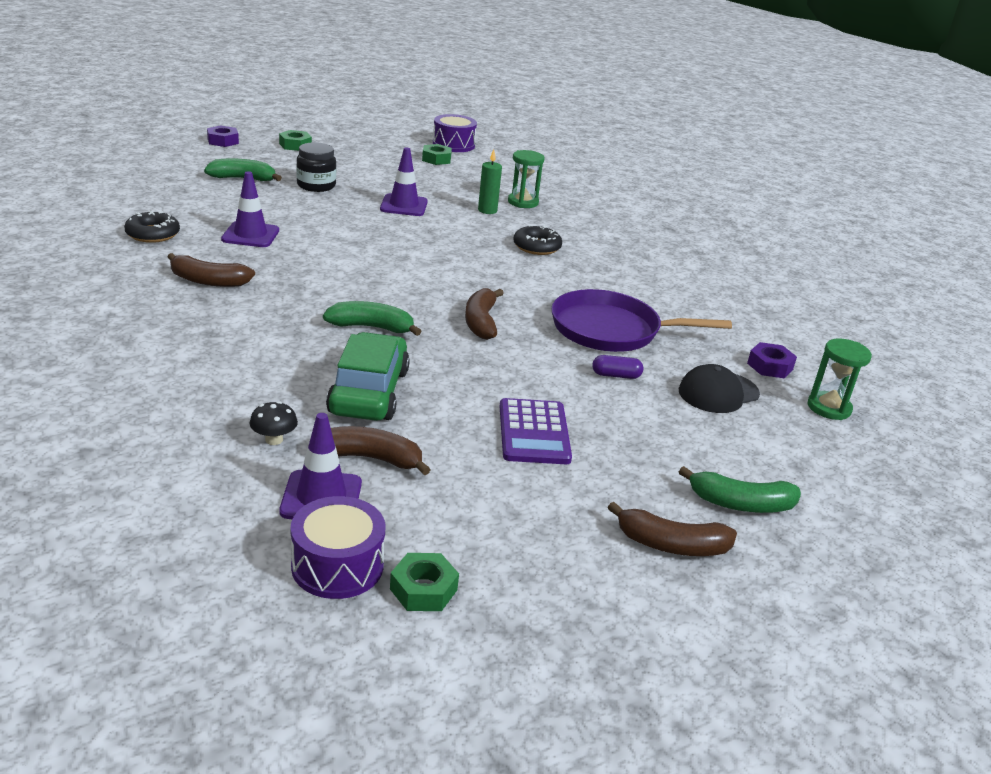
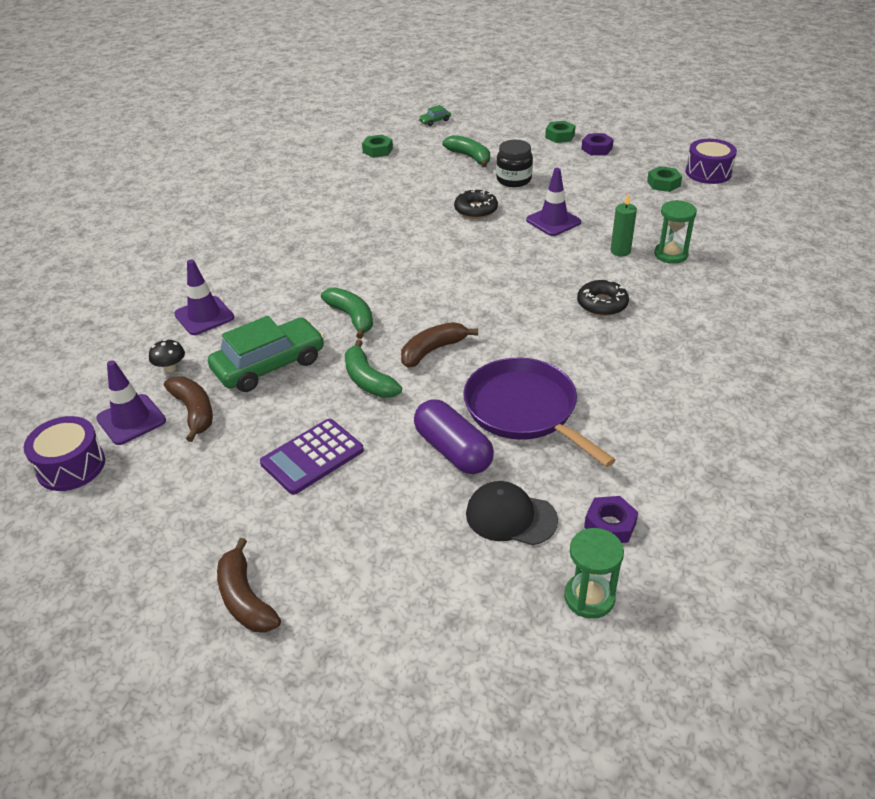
camera: 55 degrees right, 10 degrees up
(151, 159) = (434, 121): none -> green car
(153, 234) = (340, 186): black donut -> black donut (476, 209)
(208, 281) = (315, 236): brown banana -> none
(223, 141) = (509, 118): purple nut -> purple nut (596, 149)
(250, 235) = (397, 208): purple traffic cone -> purple traffic cone (204, 316)
(423, 589) = (80, 511): green nut -> green nut (377, 150)
(616, 375) = (453, 450): purple capsule -> purple capsule, size x1.99
(741, 504) = (347, 611): green banana -> green banana (368, 380)

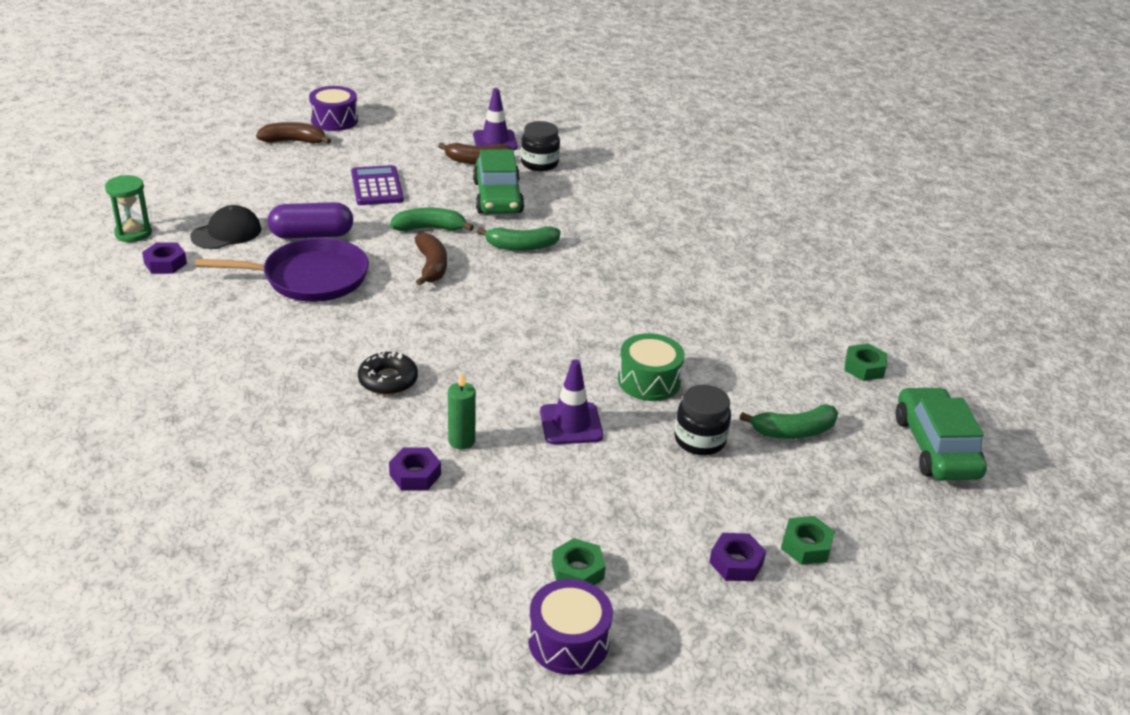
camera: 115 degrees right, 5 degrees down
(71, 466) = (471, 118): purple drum -> purple drum (334, 120)
(170, 368) = (539, 163): black mushroom -> black jar
(204, 316) = (595, 188): purple traffic cone -> none
(434, 121) = (935, 447): green car -> green car, size x2.38
(476, 209) = (649, 381): black donut -> green drum
(670, 255) = (415, 474): green hourglass -> purple nut

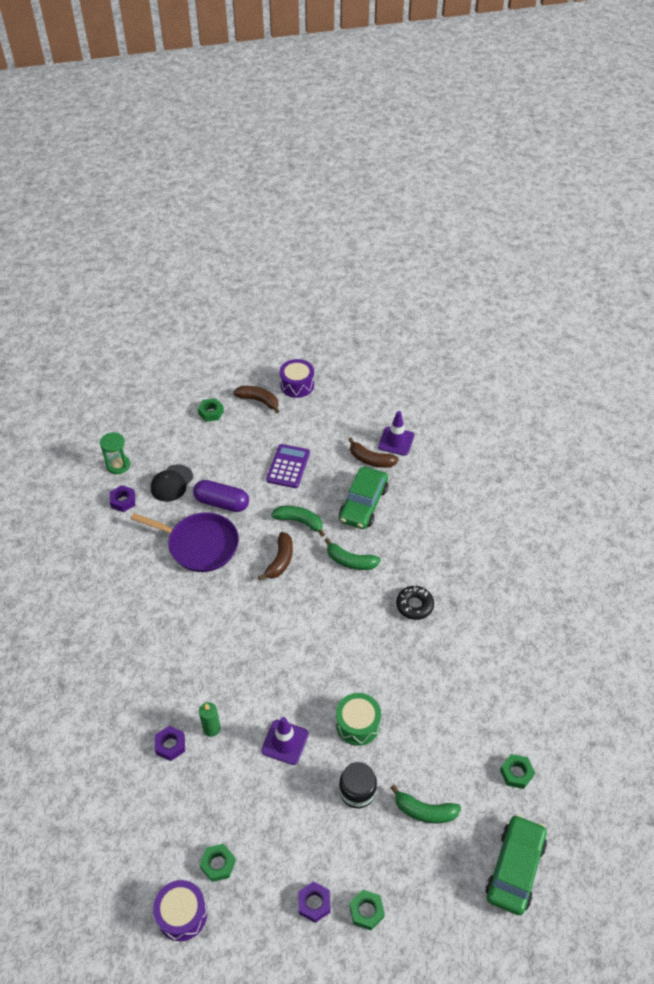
camera: 30 degrees right, 15 degrees up
(226, 233) = (172, 483): black cap -> black cap turned 135 degrees clockwise
(235, 162) = (211, 412): none -> green nut
(388, 380) = (197, 657): black donut -> black donut (414, 605)
(539, 163) = (414, 476): black jar -> none

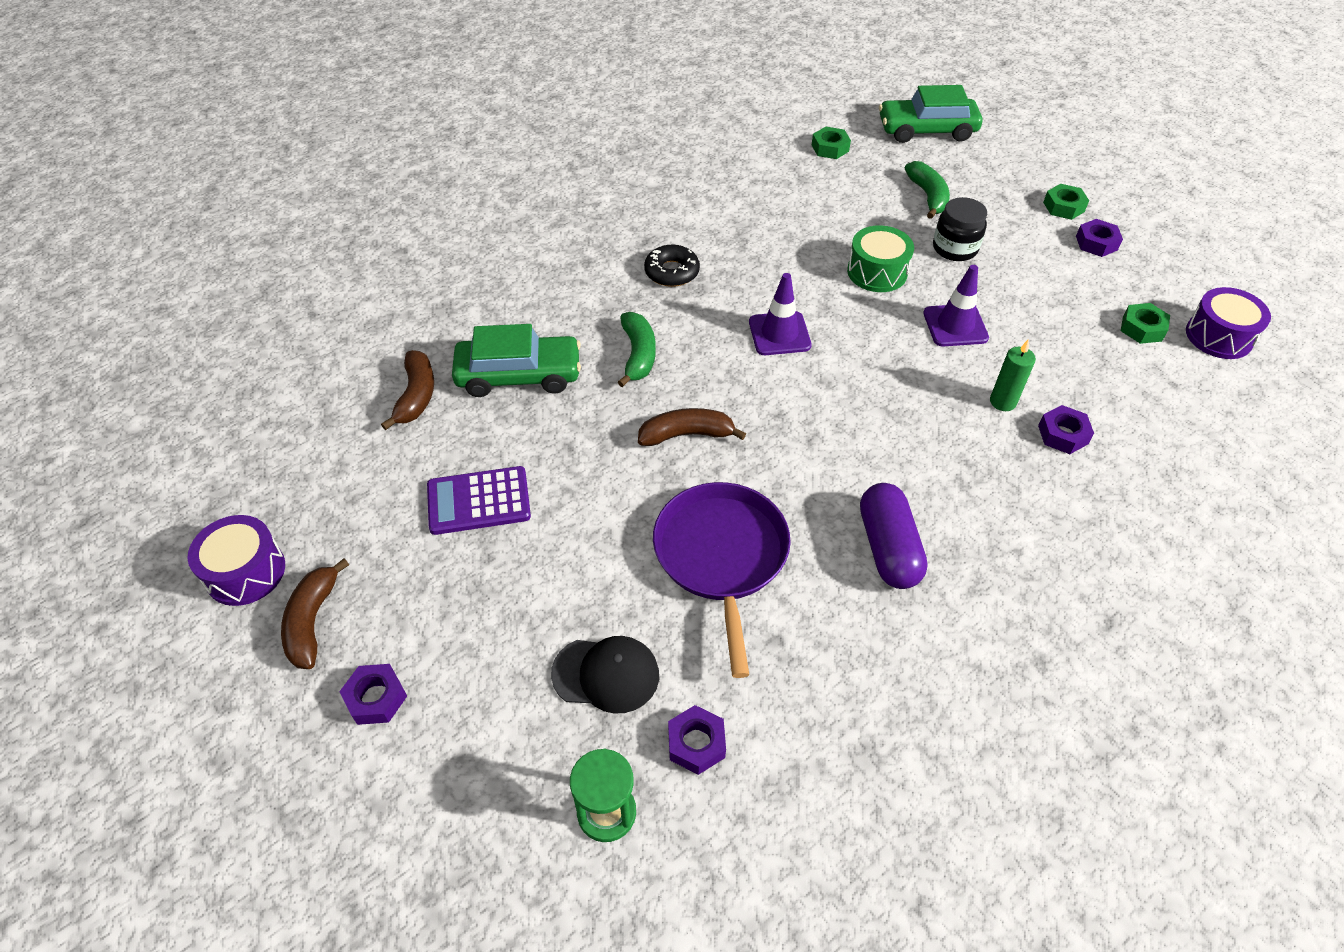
camera: 115 degrees left, 0 degrees up
(211, 412) = (376, 698): green nut -> purple nut
(222, 503) = (612, 565): purple capsule -> purple capsule (888, 548)
(299, 521) = (595, 439): green banana -> none
(396, 441) = (360, 378): purple traffic cone -> purple traffic cone (779, 334)

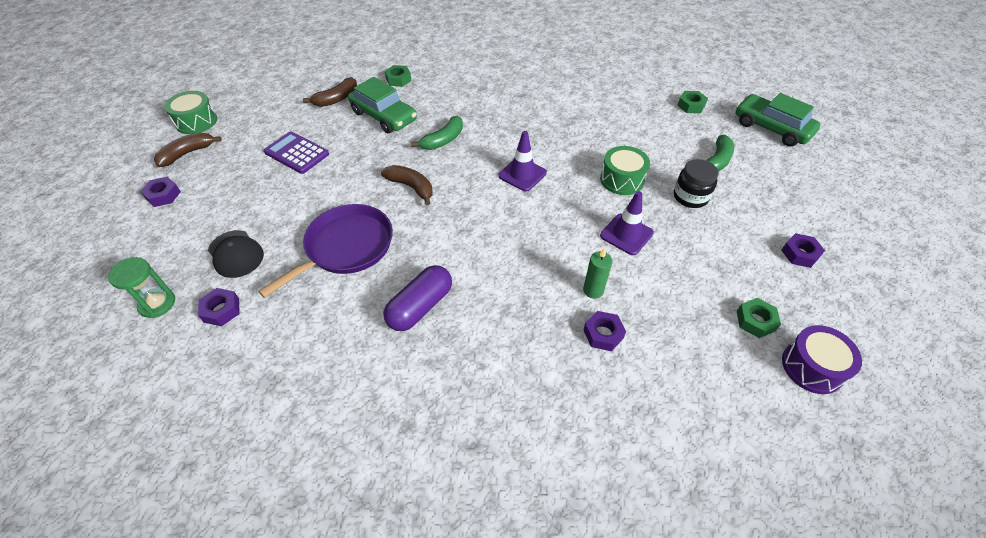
camera: 45 degrees right, 0 degrees up
(245, 572) = (196, 122): purple drum -> green drum
(672, 272) = (513, 115): black donut -> none
(1063, 207) = (807, 220): green nut -> green nut (398, 79)

